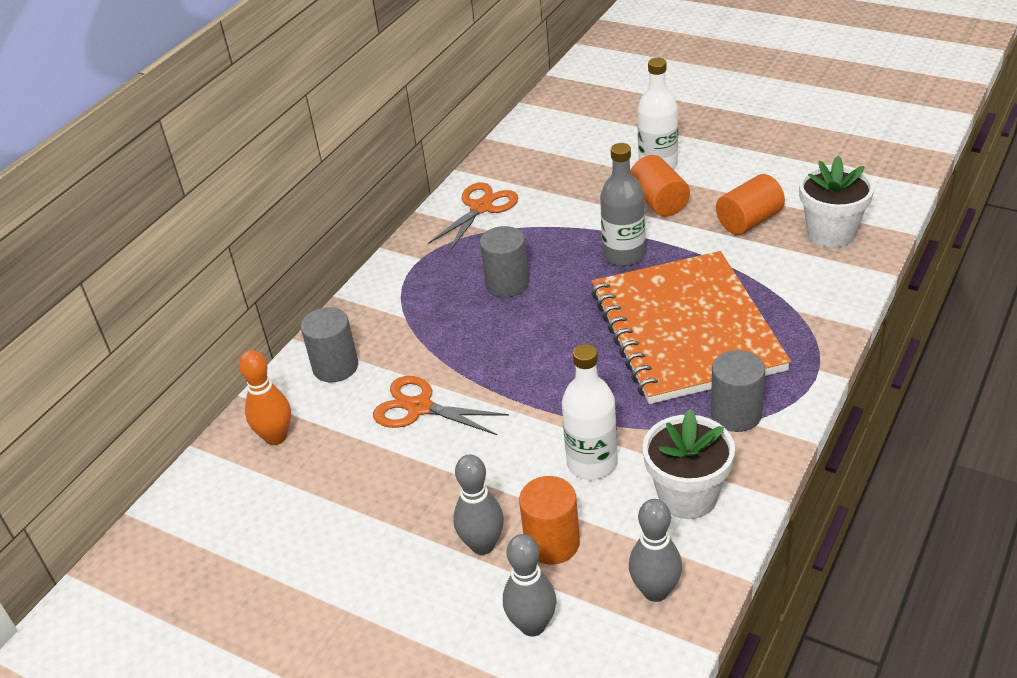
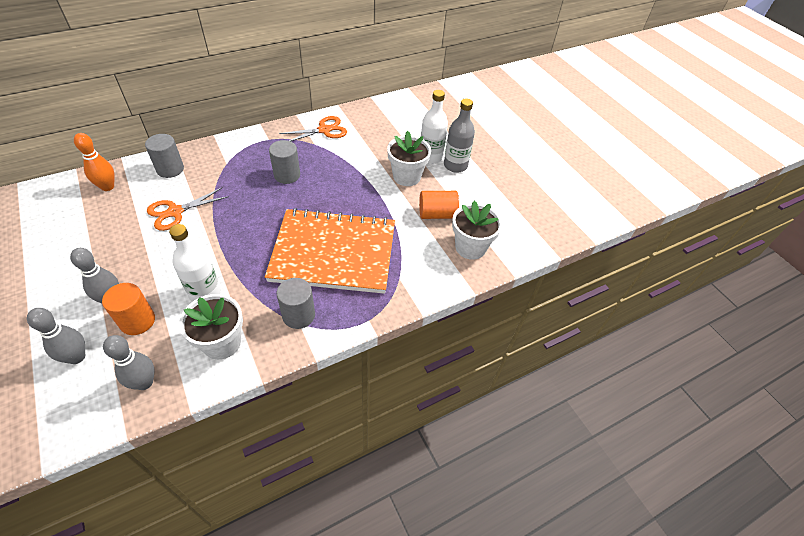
camera: 25 degrees right, 10 degrees up
(419, 407) = (175, 212): orange scissors -> orange scissors turned 90 degrees counterclockwise
(624, 255) = (355, 194): grey bottle -> grey bottle (455, 165)
(659, 202) = (407, 176): orange cylinder -> white flower pot
(686, 330) = (333, 253): orange notebook -> orange notebook turned 75 degrees clockwise

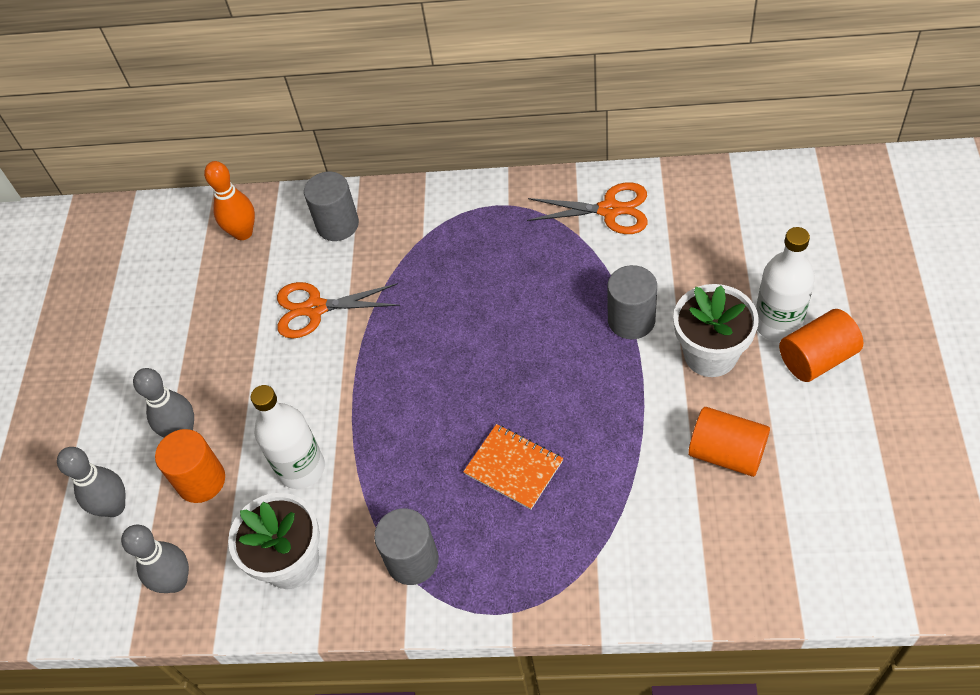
camera: 40 degrees right, 5 degrees up
(287, 175) = (506, 289): grey cylinder -> grey cylinder (631, 320)
(333, 253) = (513, 467): orange notebook -> orange notebook, size x0.40
(455, 165) = (817, 358): grey bottle -> orange cylinder
(470, 247) = (753, 544): white flower pot -> none

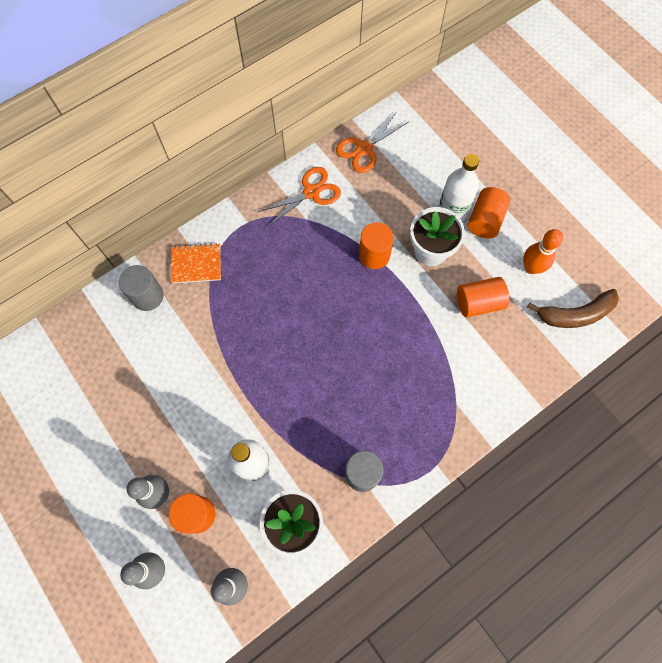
camera: 45 degrees left, 15 degrees up
(243, 233) = (86, 338): orange bowling pin -> orange bowling pin (531, 267)
(315, 309) = (179, 360): orange scissors -> orange scissors (364, 149)
(513, 467) = (376, 383): orange notebook -> orange notebook (196, 264)
(631, 320) = (374, 255): grey cylinder -> orange cylinder
(858, 550) = (575, 314): none -> brown banana

